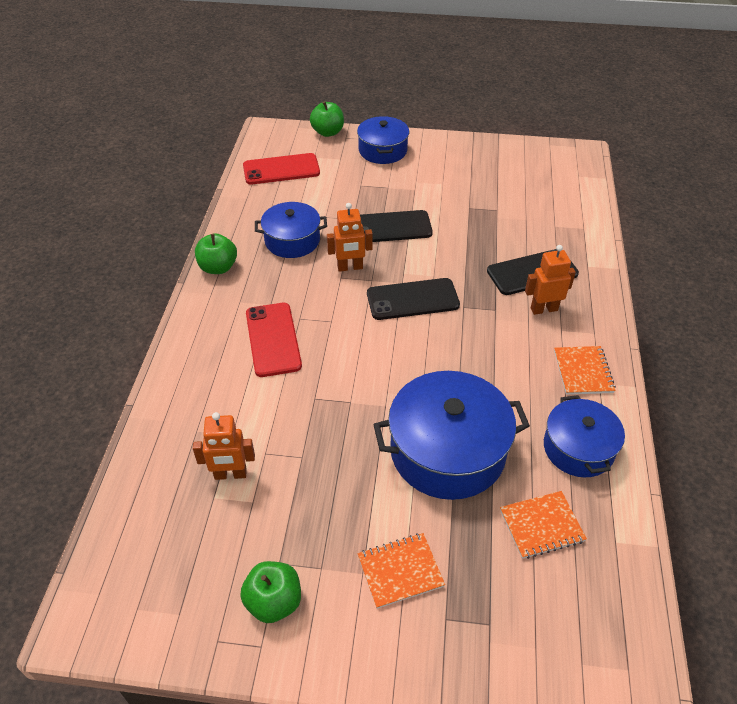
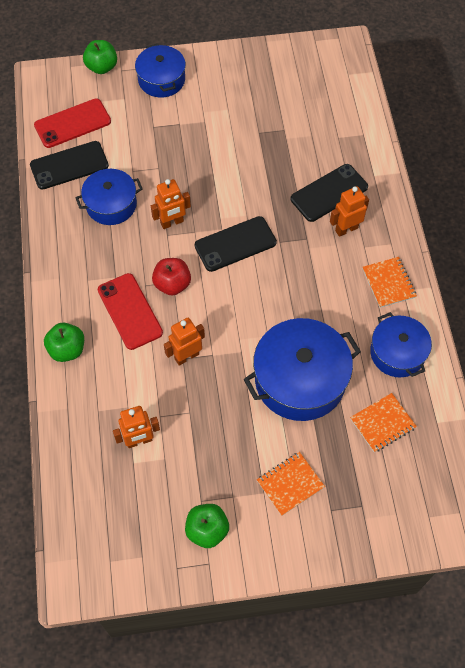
camera: 15 degrees left, 15 degrees up
(218, 268) = (55, 249): green apple -> green apple (67, 349)
(320, 397) = (186, 356): none -> orange robot
(329, 323) = (172, 284): none -> red apple
(390, 227) = (194, 170): black phone -> black phone (69, 165)

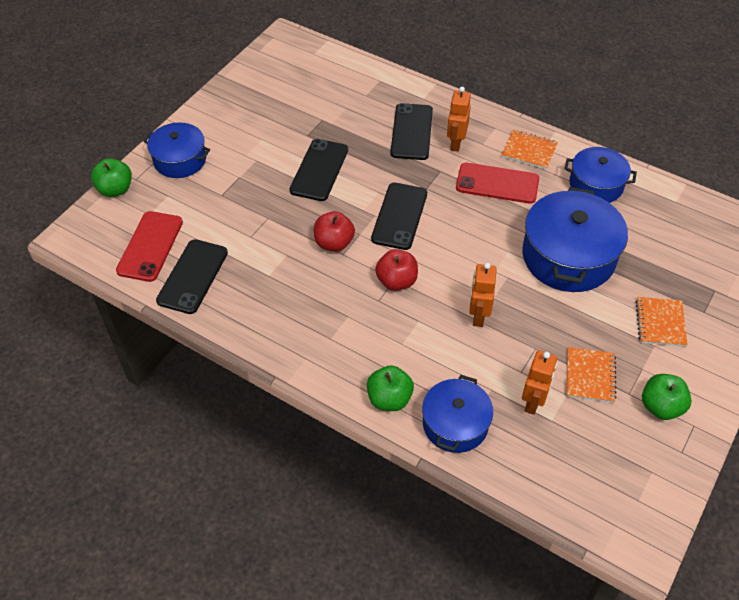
camera: 50 degrees left, 10 degrees down
(111, 204) = (269, 272): blue pot -> blue pot (455, 424)
(130, 311) = (394, 327): red phone -> red phone (497, 183)
(172, 222) = (334, 243): orange robot -> red apple
(232, 164) = (319, 170): none -> black phone
(382, 423) = (651, 232): orange notebook -> orange notebook (590, 376)

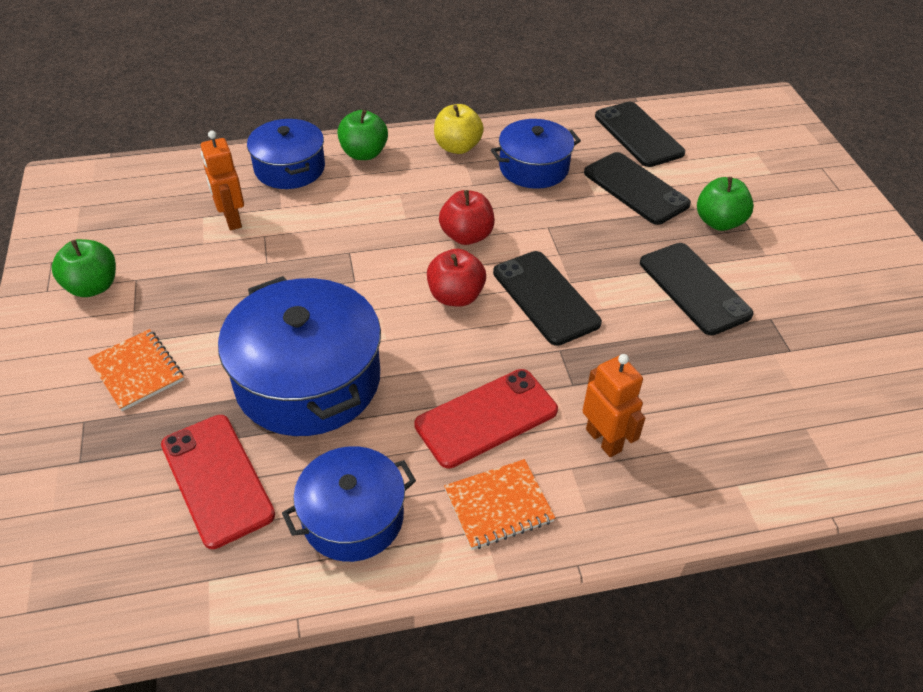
camera: 135 degrees right, 5 degrees down
(115, 189) = (817, 150): green apple -> green apple (719, 222)
(150, 246) = (708, 132): red phone -> red phone (217, 479)
(180, 160) = (824, 206): blue pot -> blue pot (534, 168)
(319, 355) = (457, 147): none -> yellow apple
(334, 243) = (569, 230): red apple -> red apple (455, 296)
(412, 132) = (675, 414): black phone -> black phone (635, 188)
(478, 316) = (352, 255): orange robot -> none
(590, 376) = (189, 271): orange notebook -> none

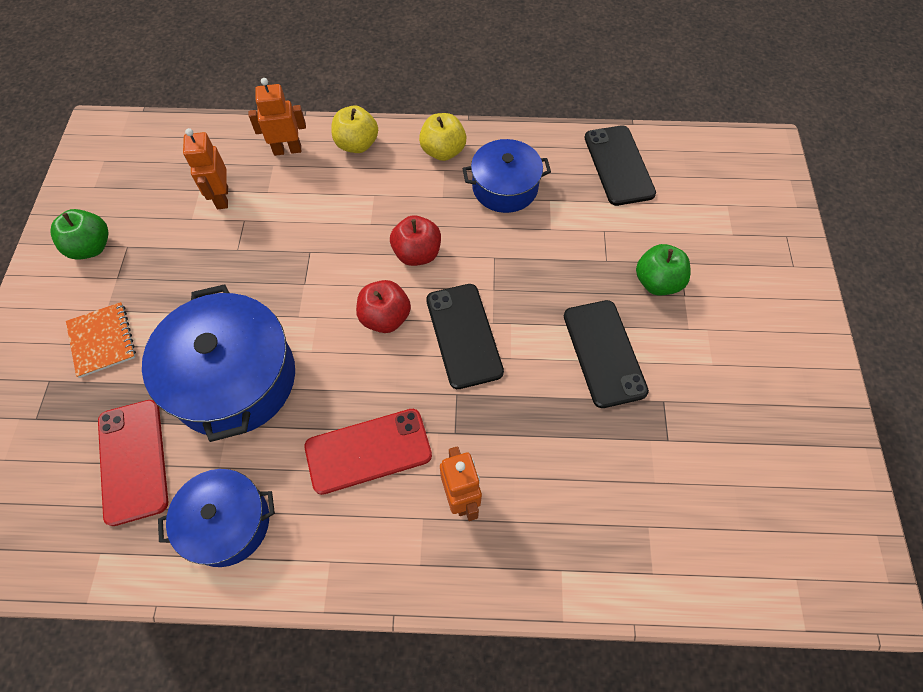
camera: 15 degrees right, 15 degrees up
(289, 168) = (287, 150): blue pot -> orange robot
(364, 153) = (357, 144): green apple -> yellow apple
(498, 505) = (348, 541): orange notebook -> none
(635, 188) = (592, 228): black phone -> none

